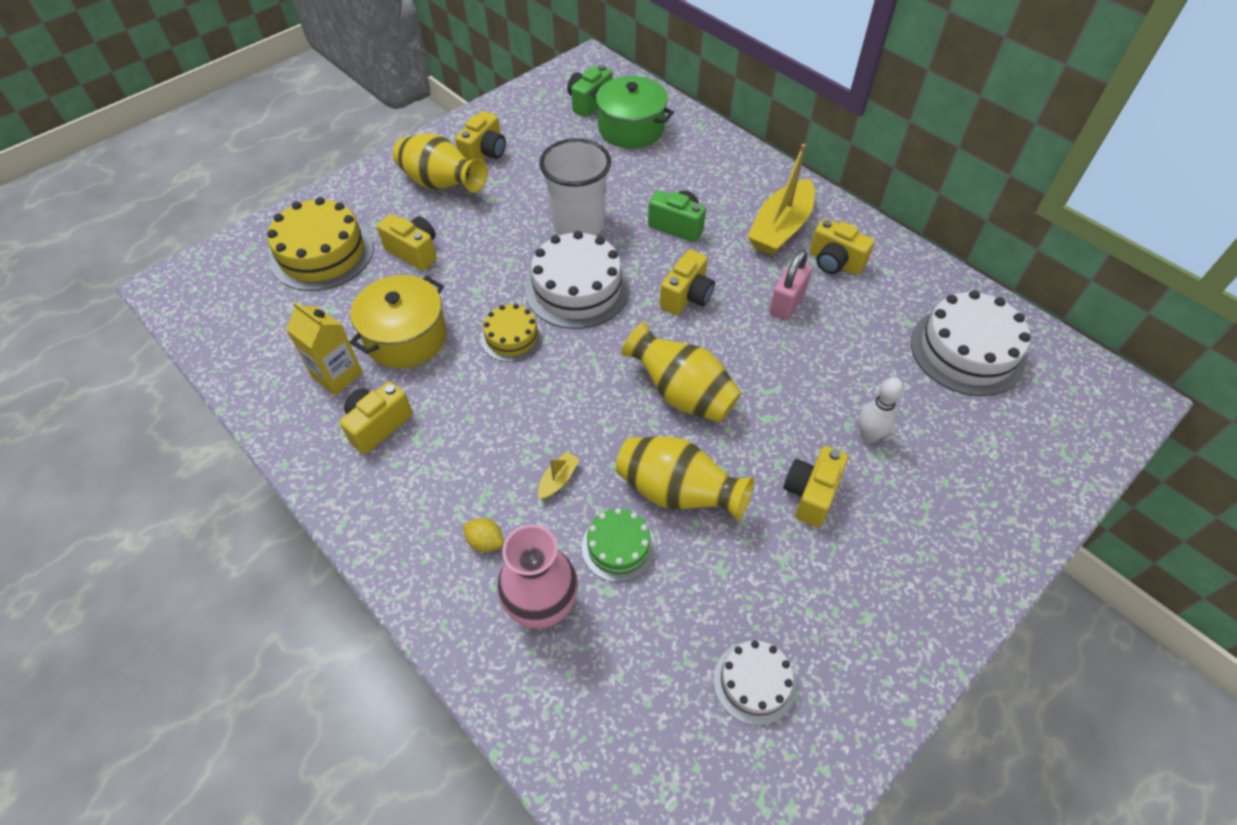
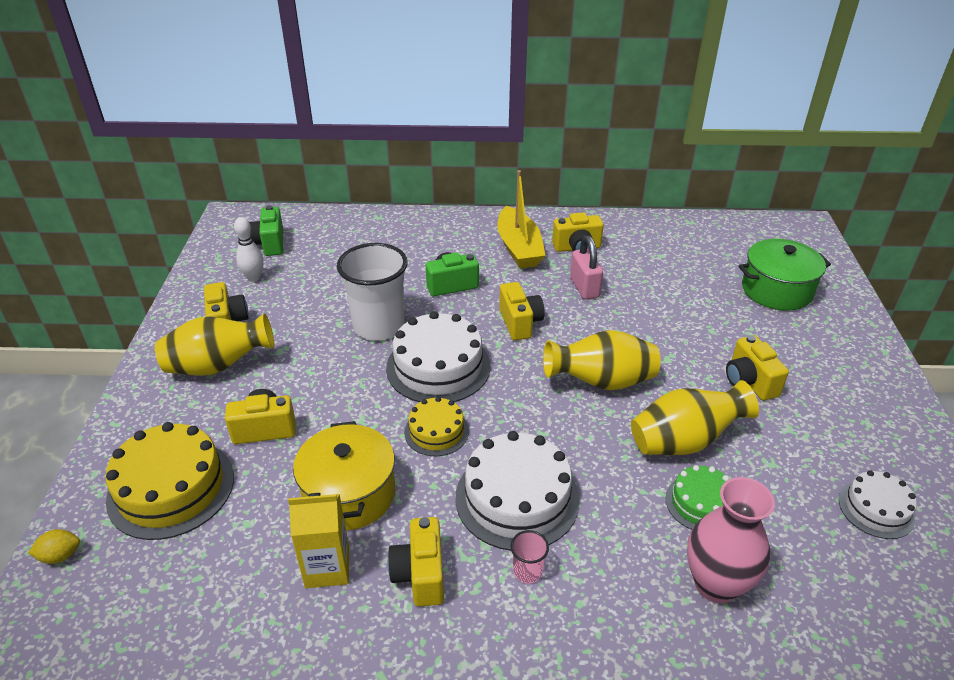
camera: 45 degrees left, 15 degrees down
(438, 482) = (527, 571): none -> pink cup
(485, 542) = (619, 579): yellow lemon -> yellow lemon (60, 556)
(558, 480) = (606, 496): yellow boat -> none
(631, 128) = (329, 244): green pot -> green pot (776, 290)
(869, 435) = (729, 328): white bowling pin -> white bowling pin (254, 278)
(967, 351) = (709, 251): white cake -> white cake (517, 498)

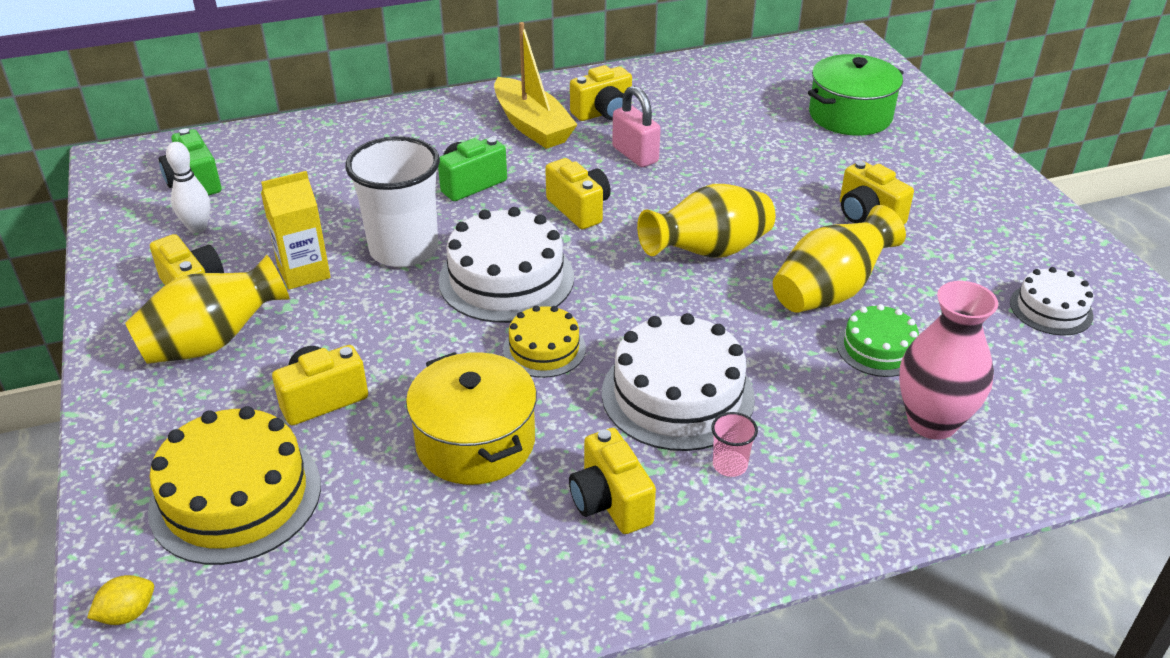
camera: 20 degrees left, 0 degrees up
(327, 567) = (494, 526): yellow carton -> yellow carton (304, 272)

